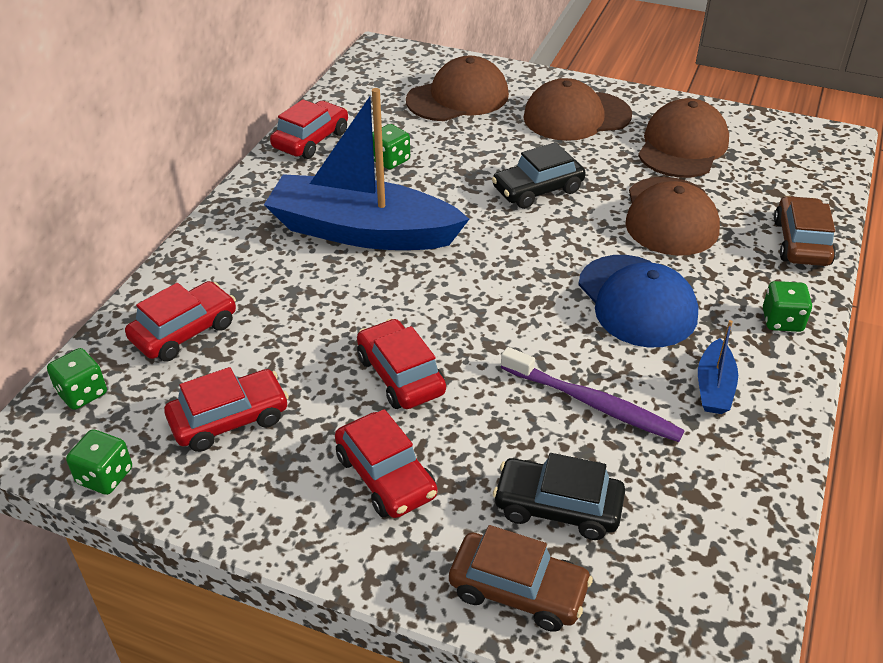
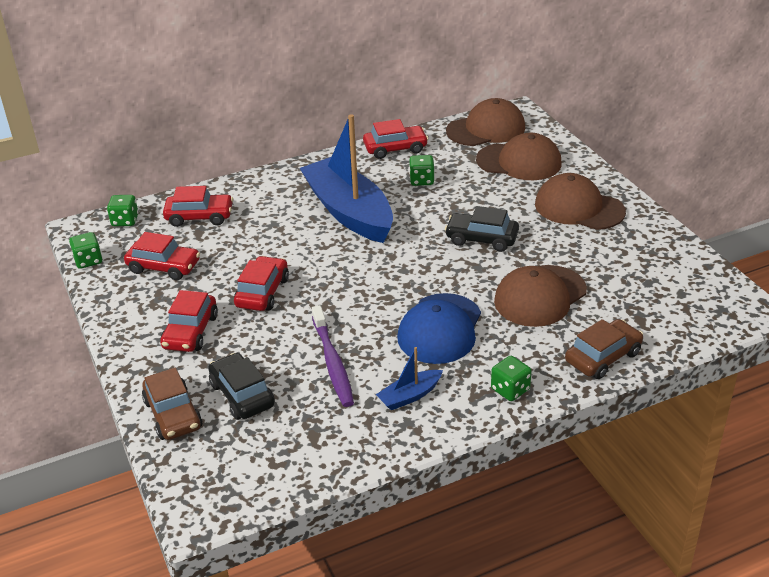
camera: 45 degrees right, 5 degrees down
(682, 146) = (622, 260): brown cap -> brown cap (486, 129)

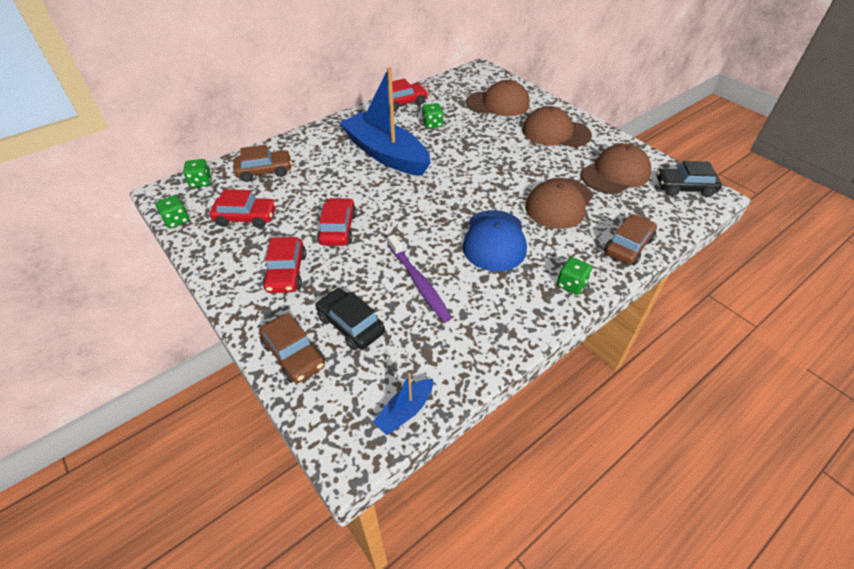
camera: 15 degrees left, 10 degrees up
(199, 217) = (265, 171): red car -> brown car
(409, 396) = (494, 303): blue boat -> blue boat (405, 411)
(481, 239) = (495, 164): black car -> black car (684, 188)
(486, 129) = (464, 82): brown cap -> brown cap (615, 173)

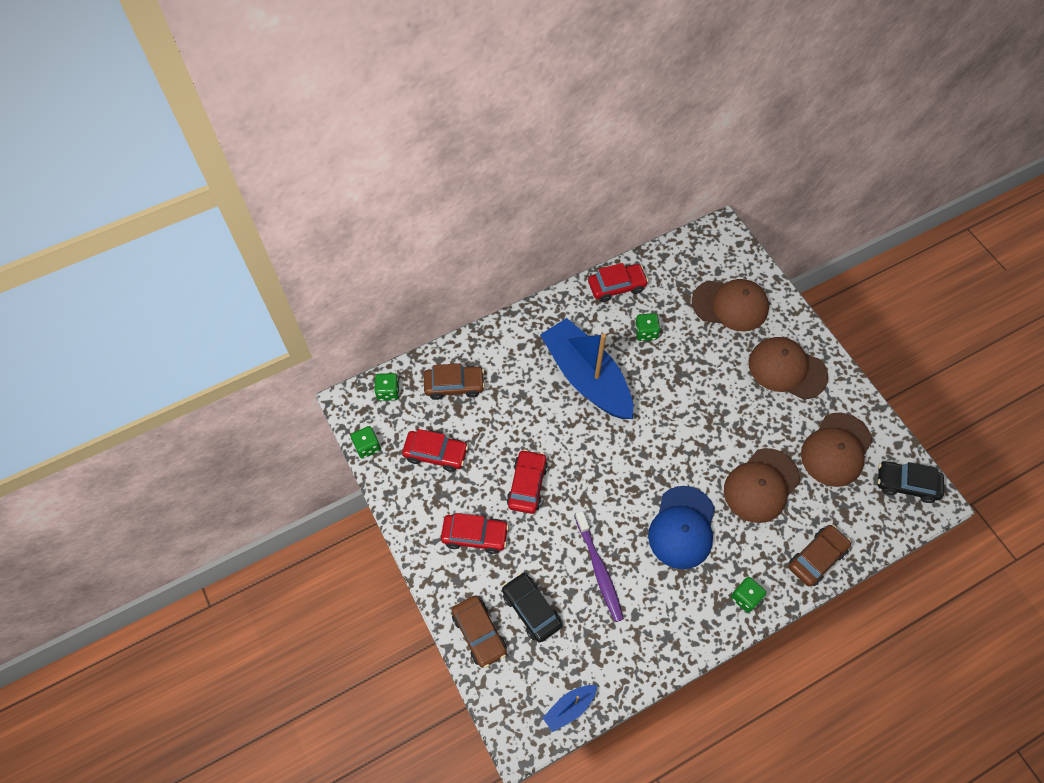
camera: 10 degrees right, 15 degrees up
(286, 272) = (475, 535): red car -> red car turned 90 degrees counterclockwise
(615, 173) = (836, 450): brown cap -> brown cap turned 150 degrees clockwise

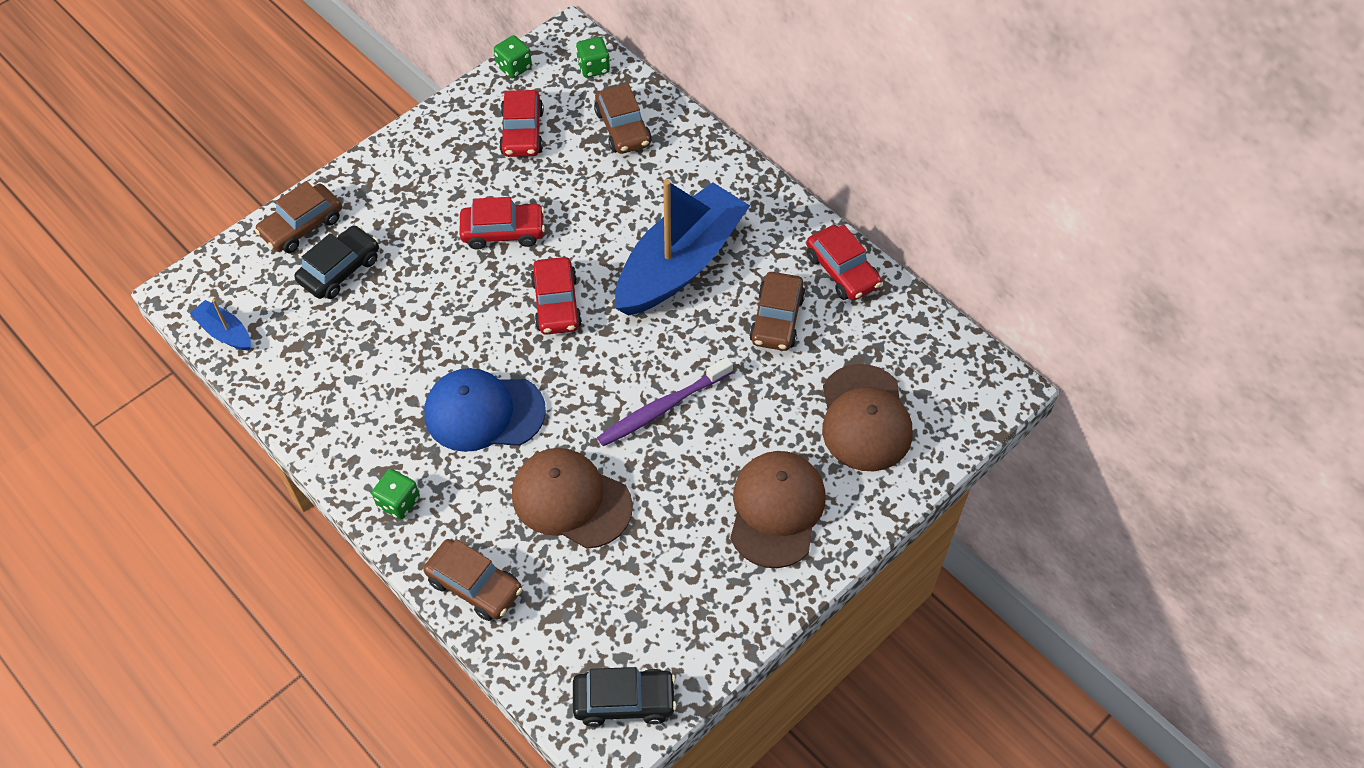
camera: 75 degrees right, 5 degrees down
(475, 535) = (423, 194): red car -> red car (556, 304)
(599, 570) = (405, 329): purple toothbrush -> purple toothbrush (662, 408)
(646, 332) = (777, 319): green dice -> brown car
(836, 450) = (657, 594): brown cap -> none
(906, 484) = (624, 701): black car -> black car turned 90 degrees clockwise

